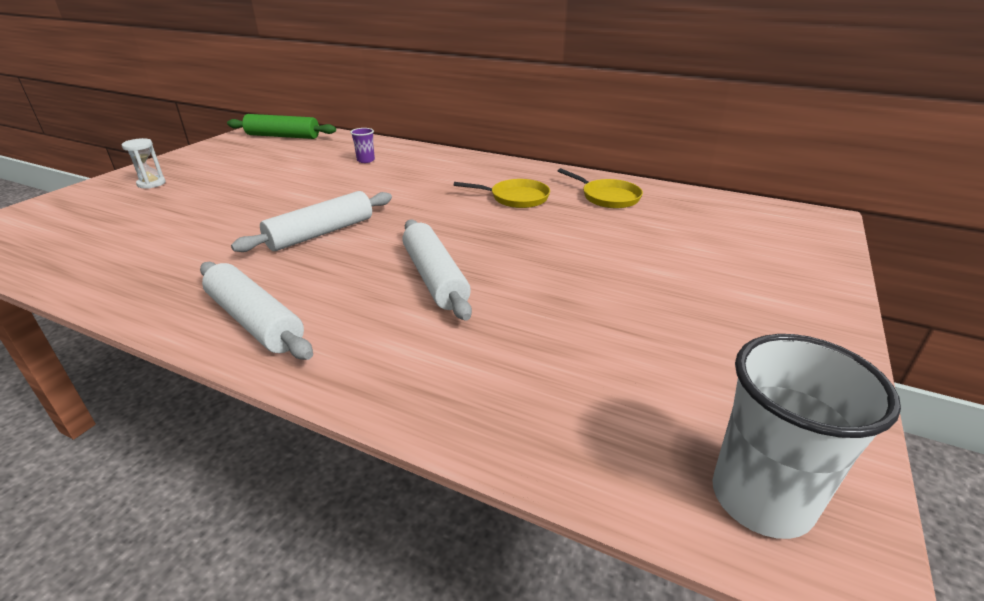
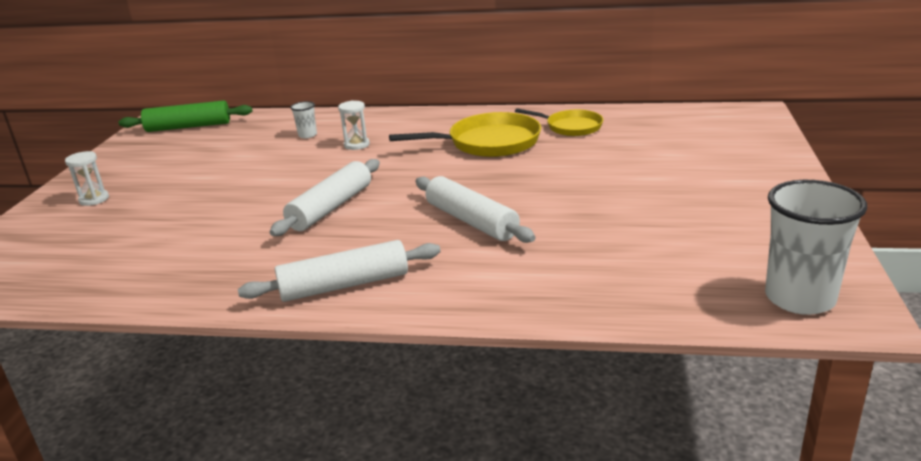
camera: 15 degrees left, 5 degrees down
(255, 321) = (344, 285): white rolling pin -> white rolling pin turned 45 degrees counterclockwise
(365, 160) = (307, 135): purple cup -> white cup
(397, 177) = (356, 145): none -> white hourglass
(516, 198) = (488, 143): yellow pan -> yellow pan, size x1.61

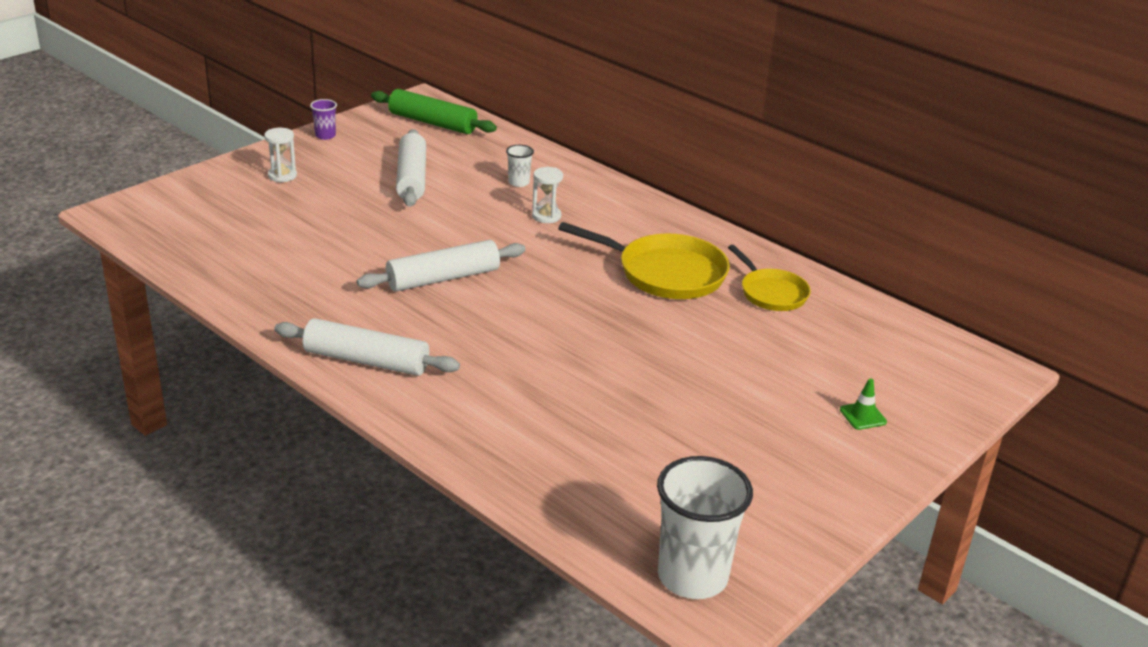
camera: 30 degrees right, 5 degrees up
(102, 163) = (325, 135): none -> purple cup
(471, 221) = (535, 353): white rolling pin -> white rolling pin (411, 178)
(729, 162) = (863, 416): none -> green traffic cone

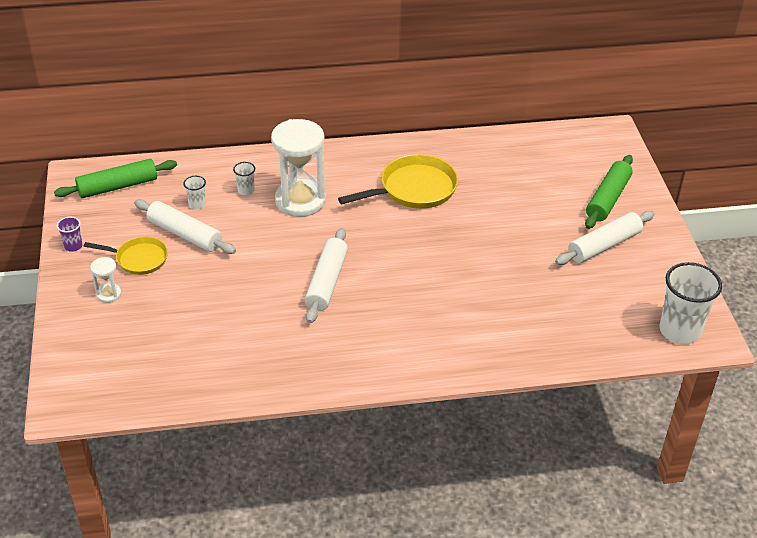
camera: 50 degrees left, 10 degrees up
(366, 361) = (386, 360): white rolling pin -> white rolling pin (604, 245)
(462, 167) = (197, 204): none -> white cup
(546, 216) = (300, 201): white hourglass -> white hourglass, size x2.25
(771, 293) = (473, 162): yellow pan -> yellow pan (139, 259)
(863, 416) = (607, 199): green traffic cone -> green rolling pin

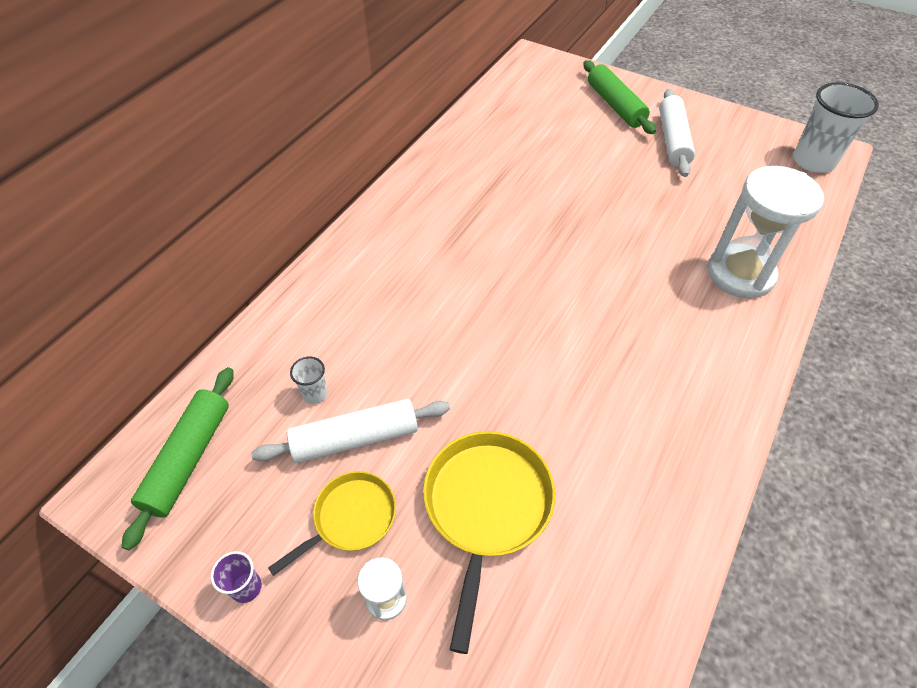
camera: 50 degrees left, 10 degrees up
(246, 190) = (341, 334): white cup -> none
(300, 201) = (409, 298): white hourglass -> white hourglass (740, 274)
(326, 282) = (560, 352): white rolling pin -> none
(414, 189) = (482, 206): yellow pan -> yellow pan (486, 507)

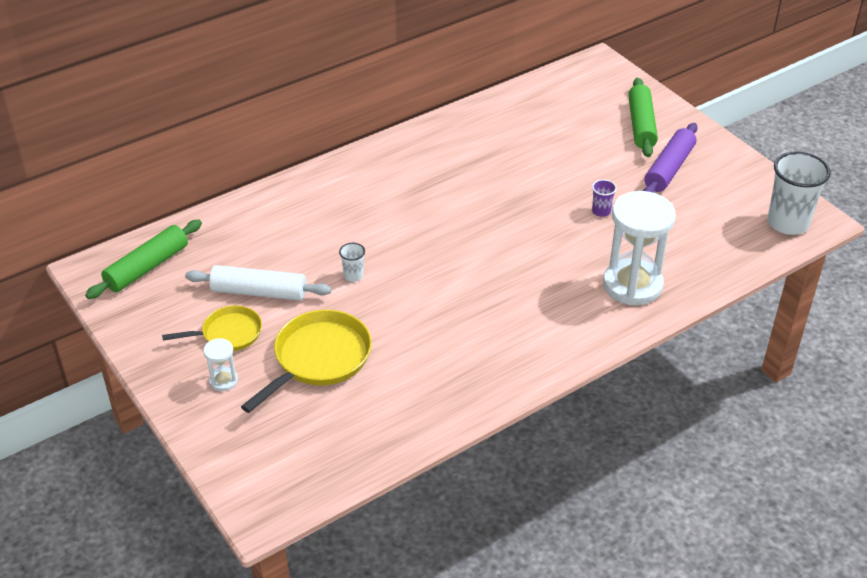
camera: 25 degrees right, 10 degrees down
(246, 587) = (145, 345): purple cup -> purple cup (601, 211)
(315, 394) = (249, 257): white cup -> white cup (353, 275)
(673, 140) = (669, 168): white rolling pin -> purple rolling pin

